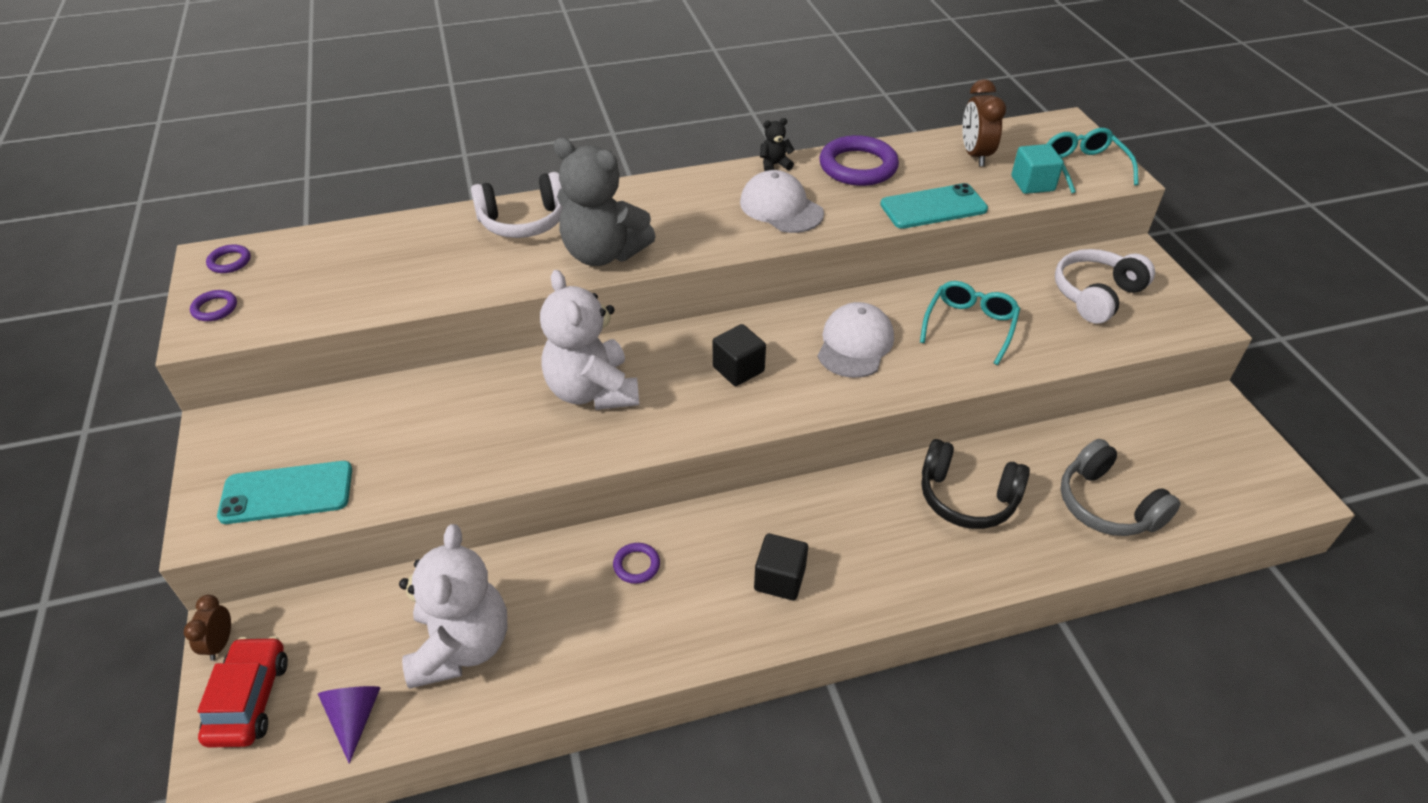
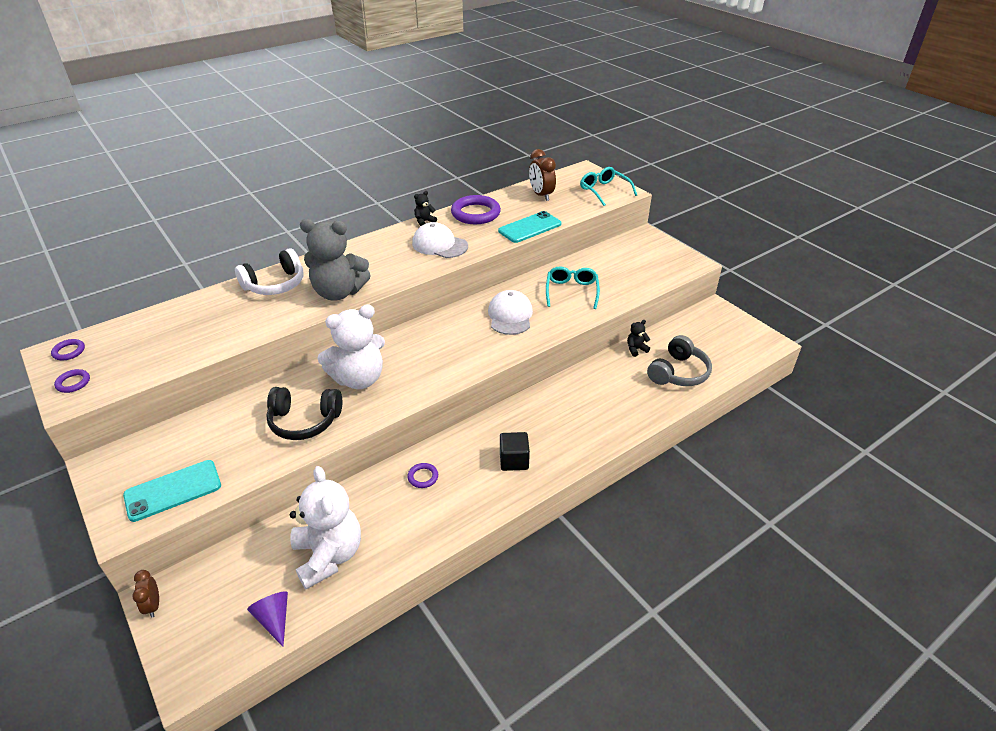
camera: 20 degrees left, 5 degrees down
(249, 699) = (192, 632): red car -> none
(592, 391) = (359, 379): white teddy bear -> white teddy bear turned 75 degrees counterclockwise
(738, 369) = (446, 345): black cube -> none
(967, 497) = (602, 388): black headphones -> black headphones (304, 421)
(1032, 184) = (580, 205): turquoise cube -> none
(1050, 445) = (636, 349): none -> black teddy bear
(1096, 295) = (633, 260): white headphones -> none
(1107, 505) = (678, 373): grey headphones -> grey headphones turned 90 degrees counterclockwise

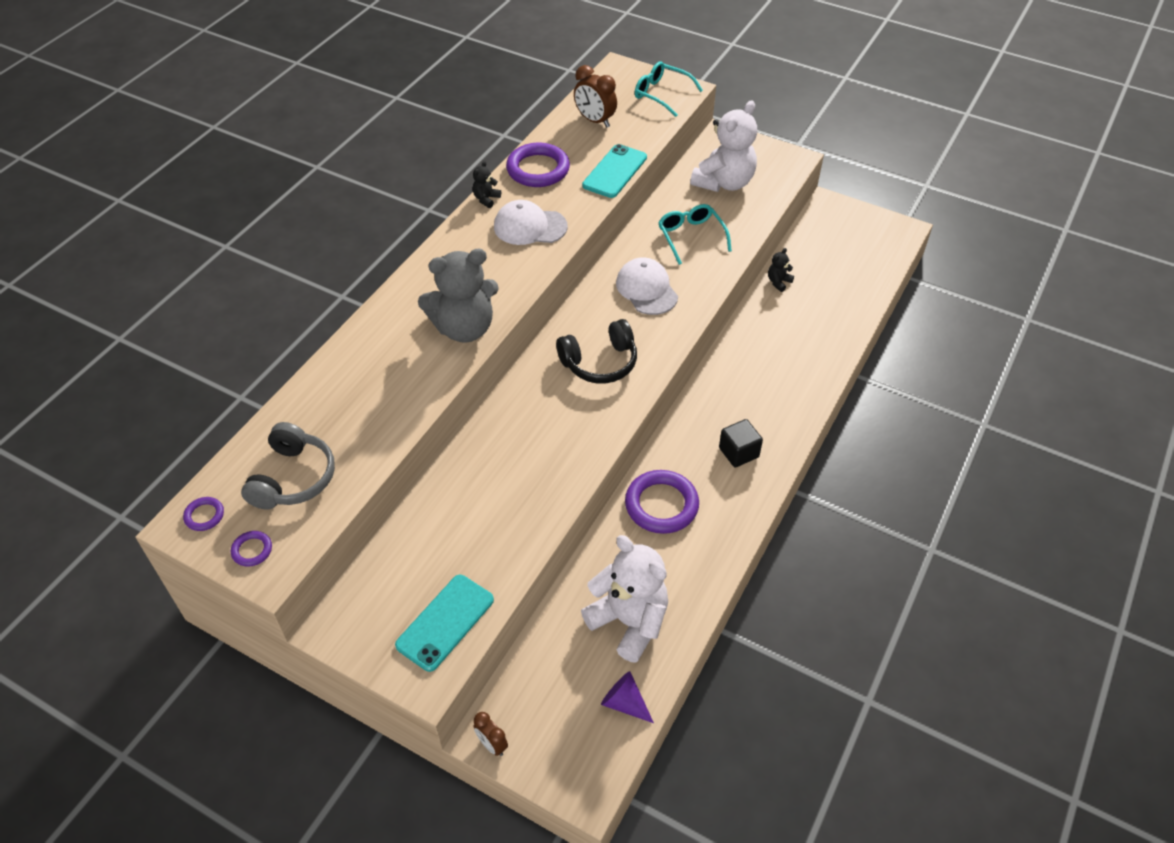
camera: 25 degrees left, 10 degrees up
(275, 284) = (378, 342): white headphones -> none
(304, 421) = (521, 493): black headphones -> black headphones (600, 362)
(359, 379) = (540, 423): white teddy bear -> white teddy bear (724, 183)
(423, 477) = (661, 505): purple ring -> purple ring, size x2.12
(678, 373) = (836, 296): grey headphones -> grey headphones (293, 478)

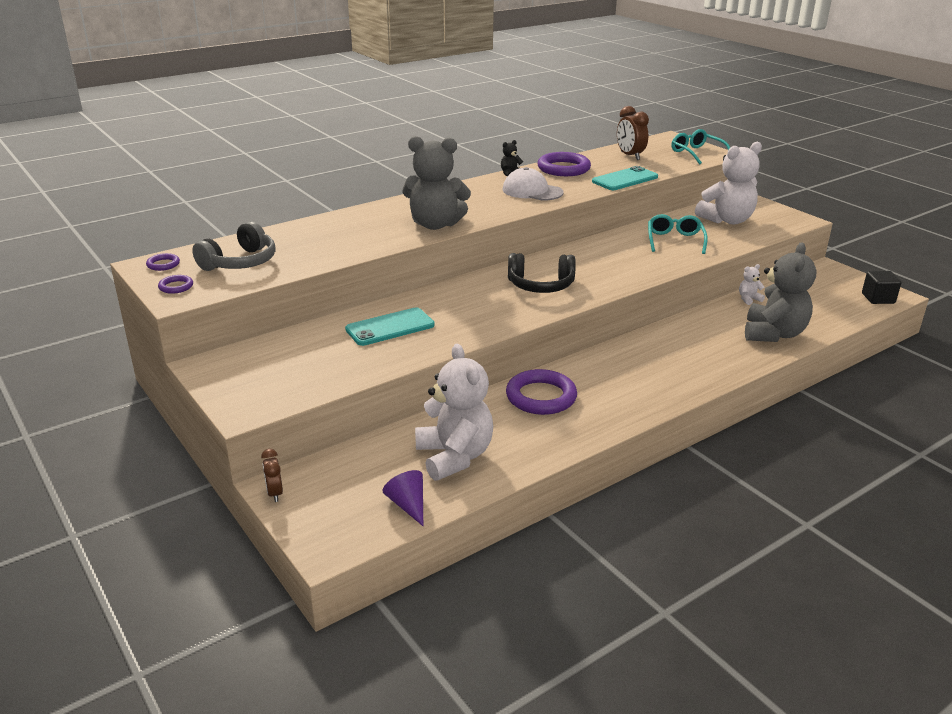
camera: 25 degrees right, 20 degrees down
(445, 622) = (289, 385): turquoise phone -> turquoise phone (390, 327)
(646, 289) = (613, 258): white cap -> none
(738, 452) = (636, 385): black cube -> black cube (878, 298)
(778, 282) = (748, 299): black teddy bear -> white teddy bear
(824, 329) = (773, 334): none -> grey teddy bear

